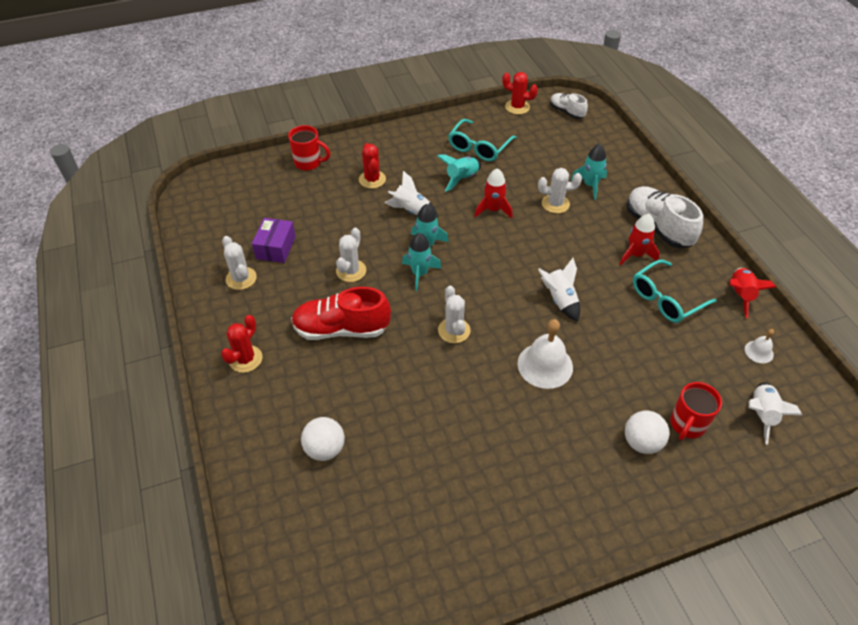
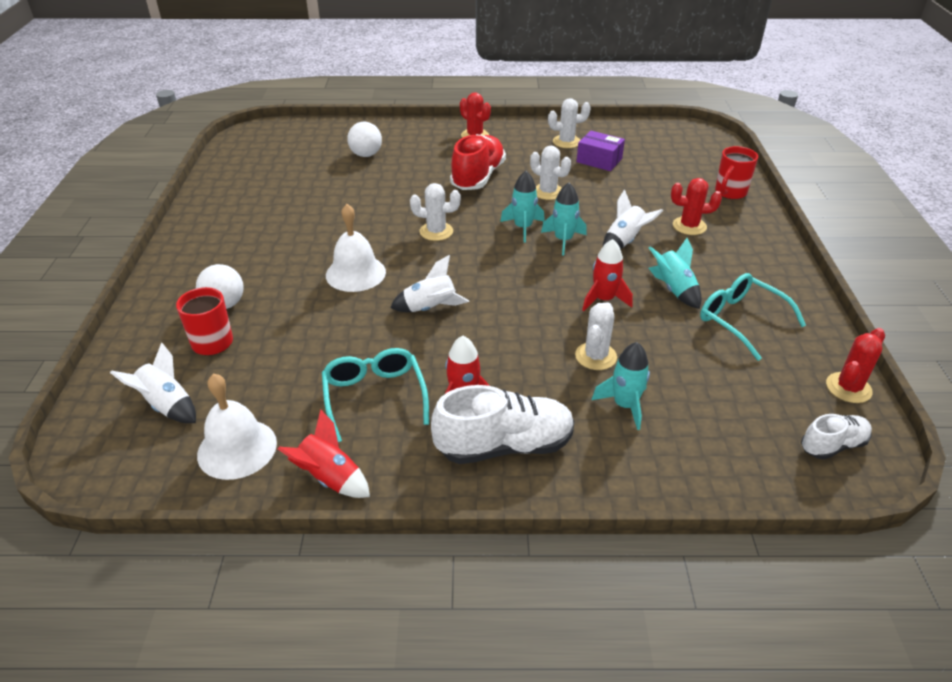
camera: 110 degrees right, 10 degrees down
(759, 351) = (237, 448): white bell -> white bell, size x1.95

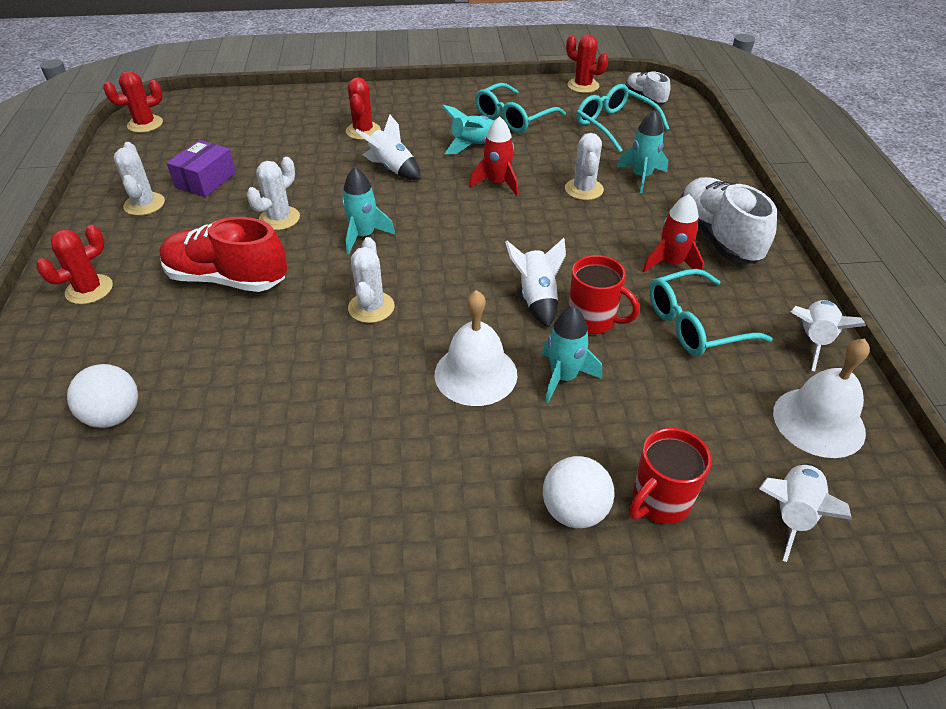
camera: 95 degrees left, 5 degrees up
(330, 478) = (813, 340): red rocket -> white rocket
(563, 240) = (391, 207): turquoise rocket -> turquoise rocket (563, 377)
(595, 356) = (584, 189): white cactus -> white cactus turned 75 degrees clockwise
(678, 131) = (145, 124): none -> red cactus
(730, 192) = (299, 105): red mug -> red mug (593, 320)
(744, 401) = (614, 125): none -> turquoise glasses

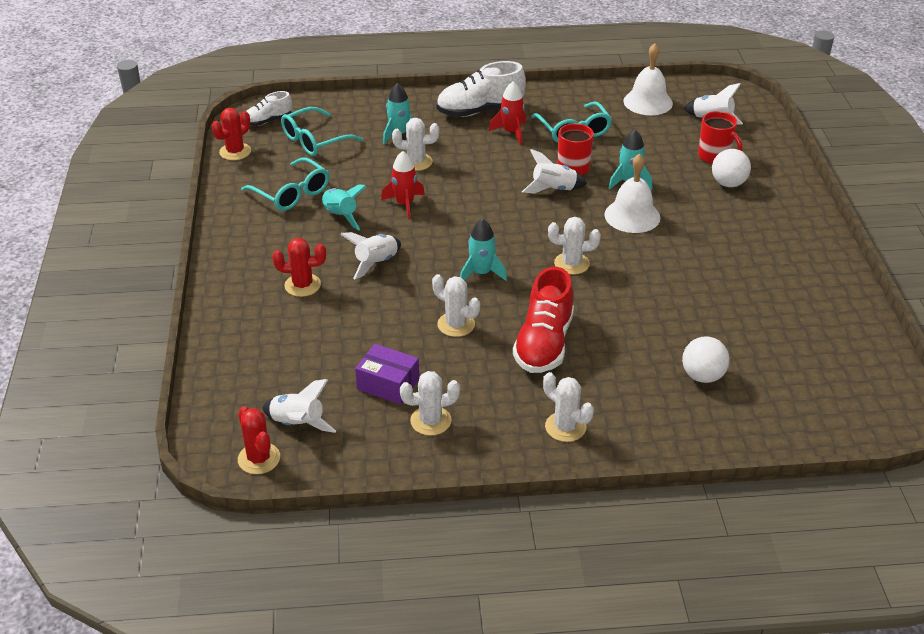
camera: 90 degrees left, 5 degrees down
(89, 289) = (565, 427): red cactus -> white cactus
(813, 340) = (582, 93): white rocket -> white rocket (298, 424)

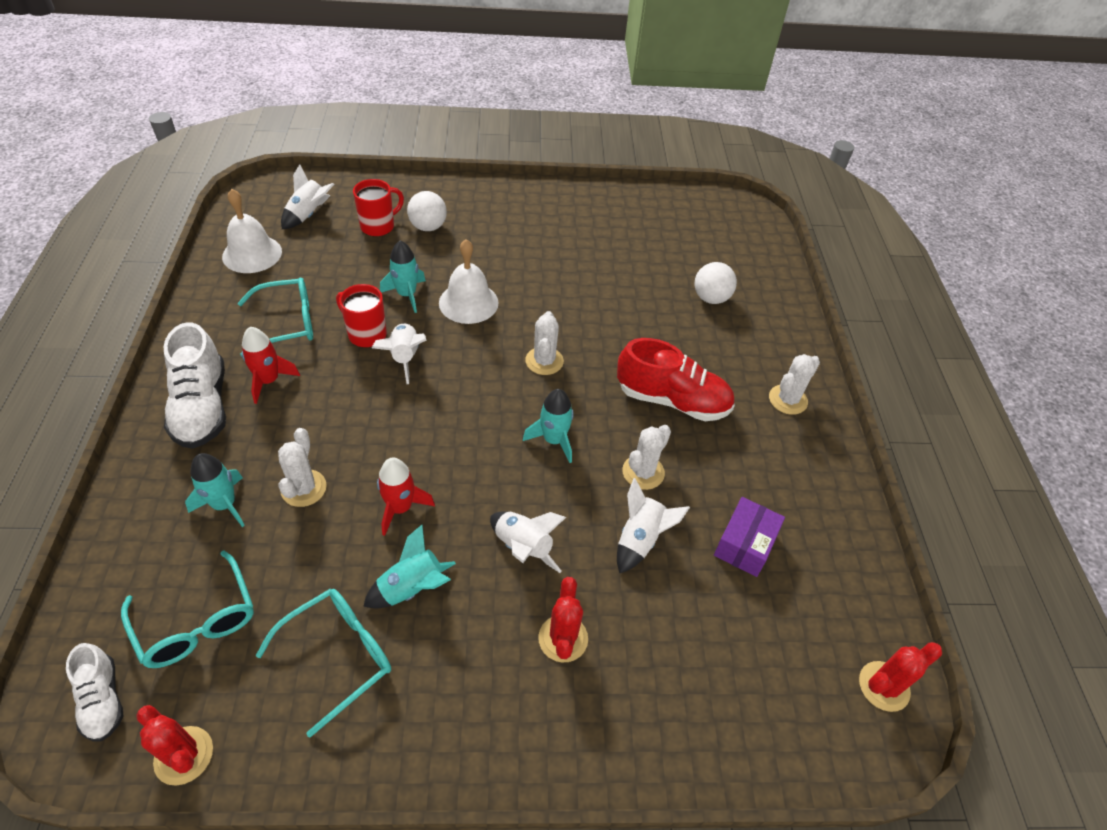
camera: 90 degrees left, 10 degrees up
(298, 424) = (821, 642): white rocket -> white rocket (640, 539)
(430, 421) = (796, 507): white cactus -> none

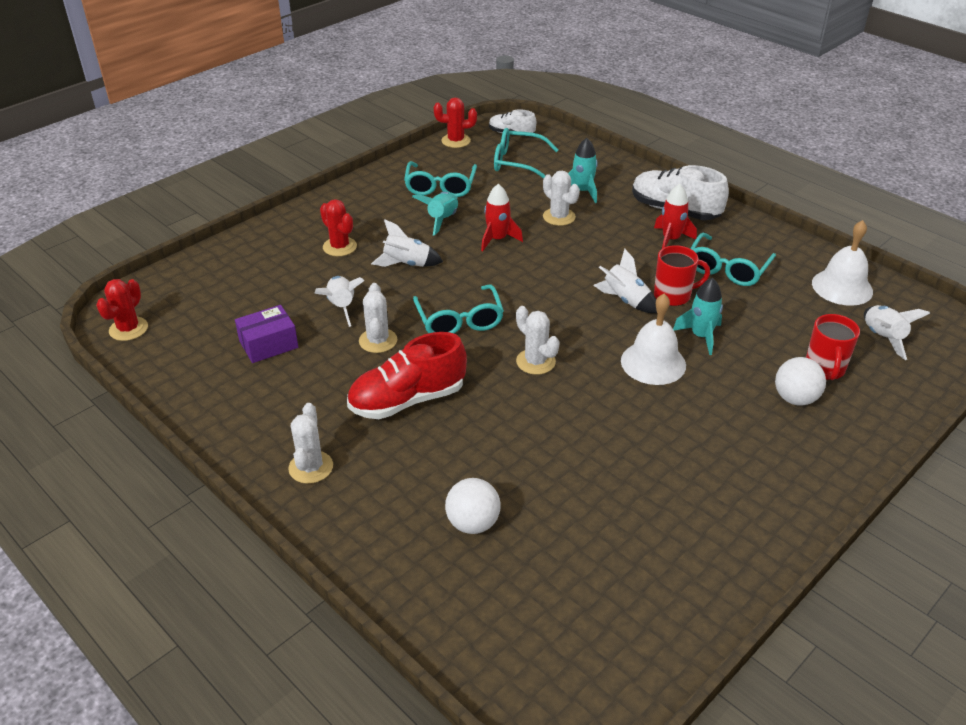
camera: 140 degrees right, 10 degrees down
(554, 440) = (459, 320): turquoise rocket -> turquoise glasses
(744, 544) = (268, 344): purple box -> purple box turned 75 degrees clockwise

